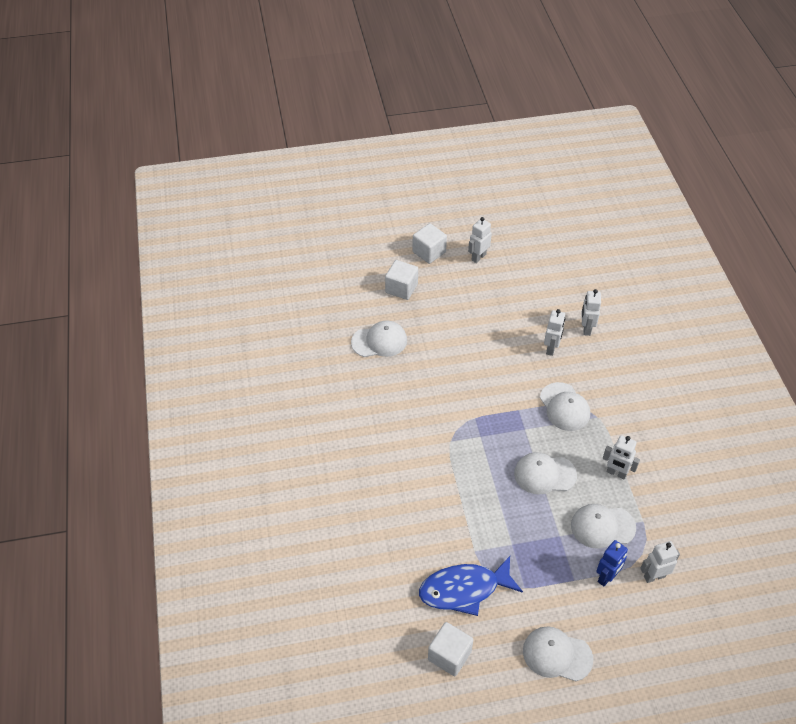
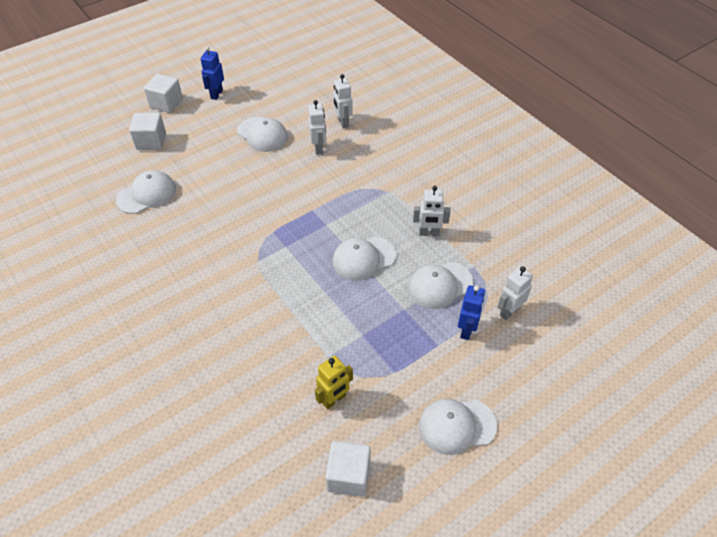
camera: 25 degrees left, 0 degrees up
(464, 589) = (334, 400): blue fish -> yellow robot
(478, 257) = (216, 94): white robot -> blue robot
(564, 407) = (354, 193): white cap -> white cap (262, 134)

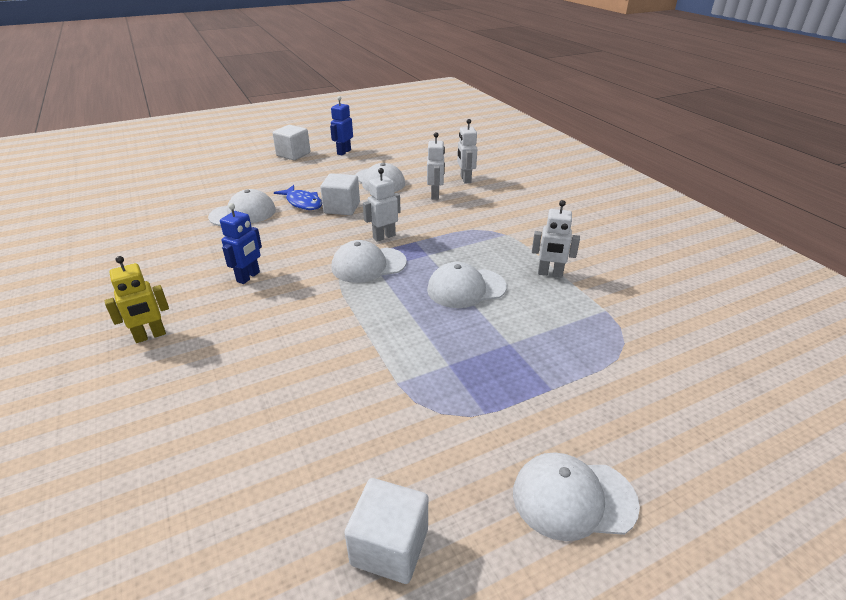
camera: 10 degrees right, 15 degrees down
(151, 141) = (266, 177): white cube -> white cube (342, 208)
(198, 173) = (302, 203): none -> blue fish
(334, 400) = (393, 435): yellow robot -> yellow robot (150, 336)
(440, 285) = (560, 324): white cap -> white cap (368, 265)
(466, 330) = (594, 376): blue robot -> blue robot (248, 277)
(509, 311) = (654, 363): white robot -> white robot (384, 236)

